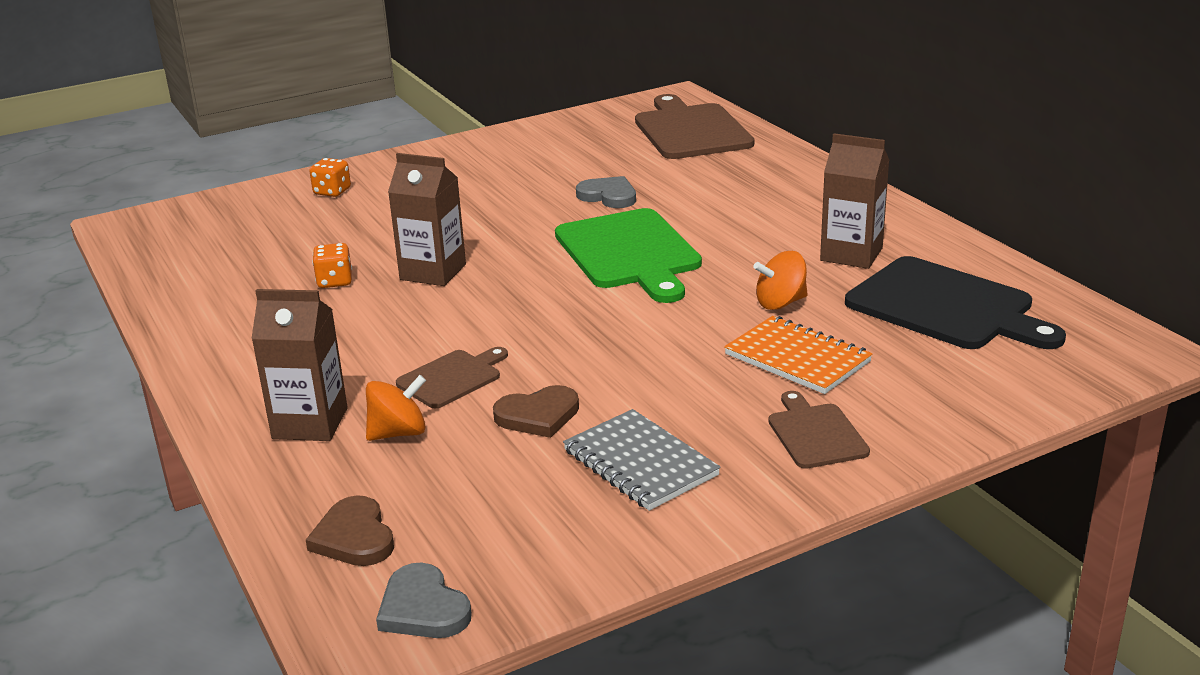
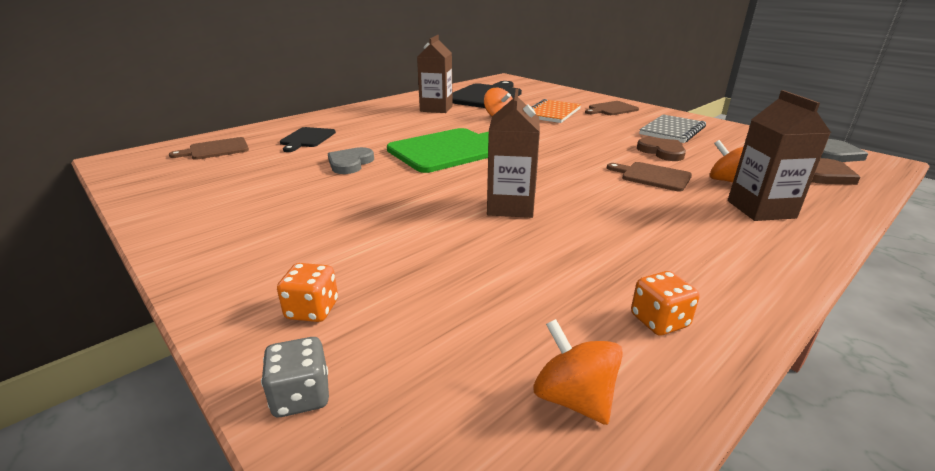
camera: 105 degrees left, 0 degrees up
(178, 260) = (573, 398): none -> orange spinning top
(256, 193) = (301, 396): none -> grey dice
(335, 281) = (554, 248): orange dice -> orange dice (659, 321)
(690, 130) = (216, 149): brown cutting board -> brown cutting board, size x0.53
(713, 170) = (307, 138): none -> black cutting board

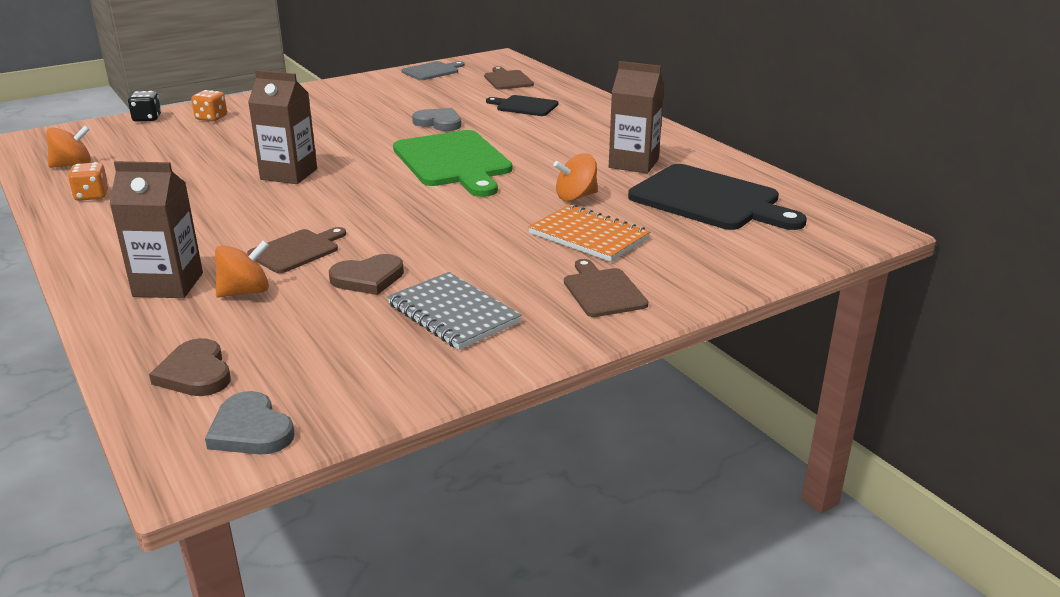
camera: 100 degrees right, 0 degrees up
(150, 185) = (432, 71): none -> grey cutting board
(301, 396) = (147, 118): grey dice -> black dice

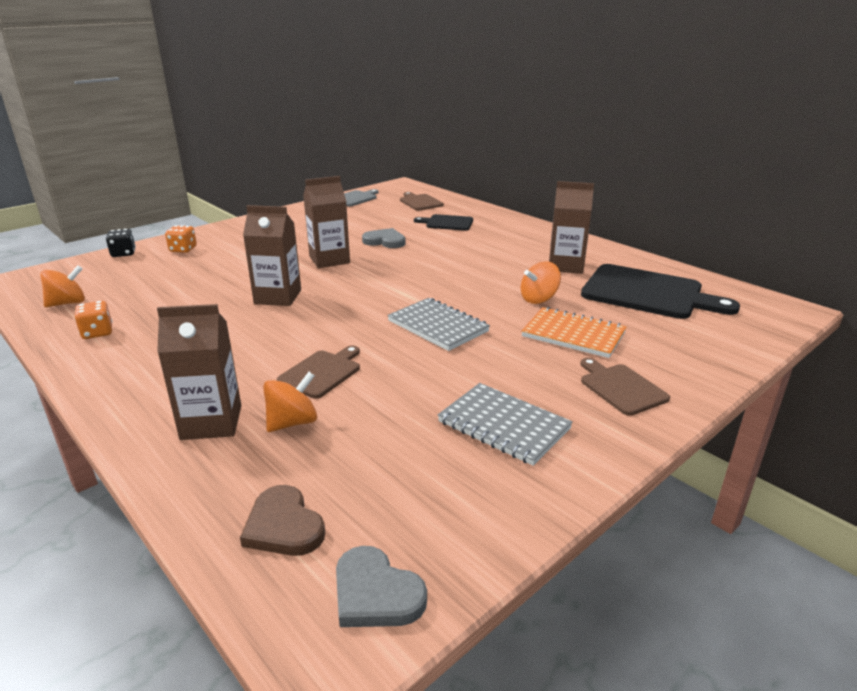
camera: 10 degrees left, 0 degrees up
(364, 139) = (329, 260): none -> brown carton
(368, 278) = (404, 395): brown heart -> none
(444, 216) = (438, 326): none -> grey notebook
(453, 162) = (417, 275): green cutting board -> none

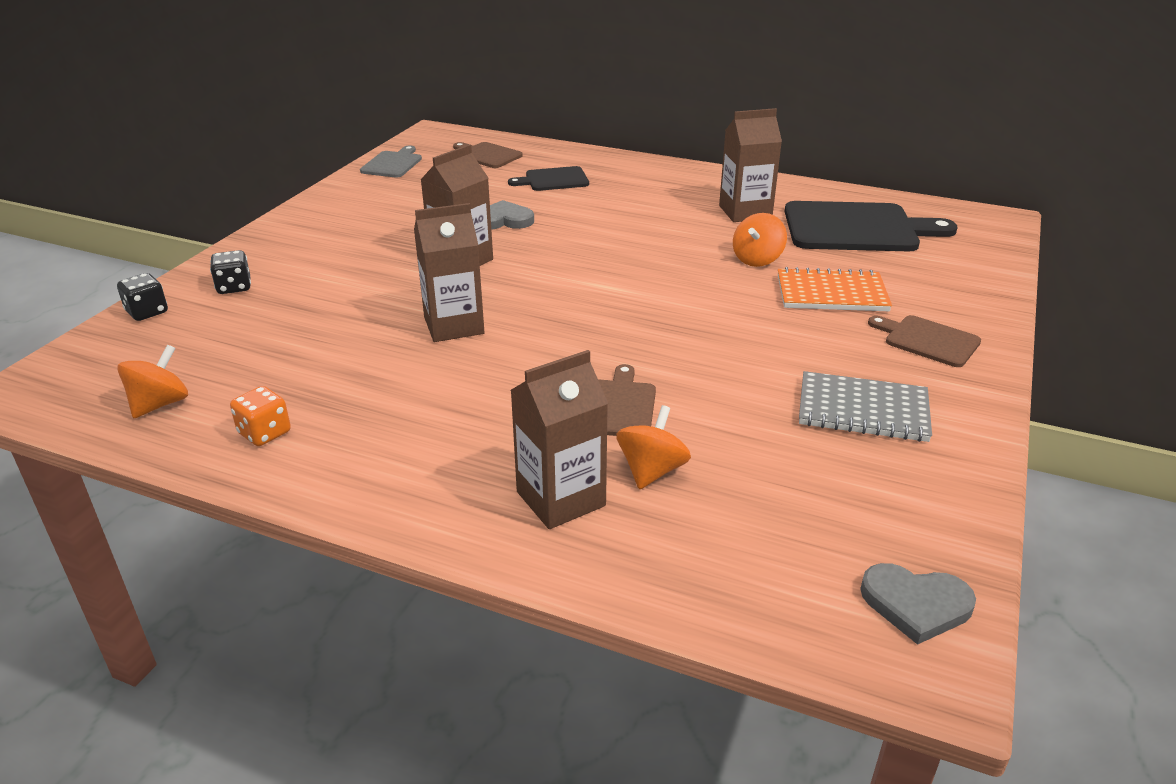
camera: 25 degrees left, 5 degrees up
(183, 249) = (234, 287): orange dice -> black dice
(283, 526) = (766, 577): brown heart -> none
(438, 326) = (685, 318): grey notebook -> none

